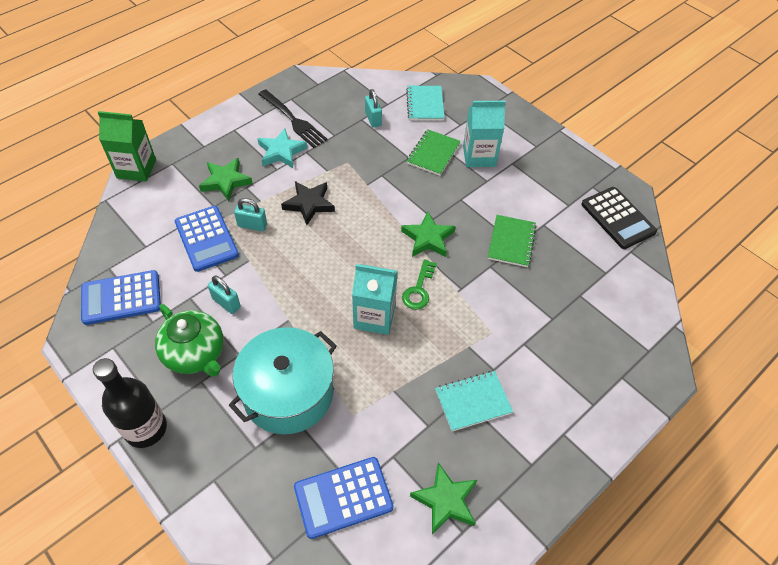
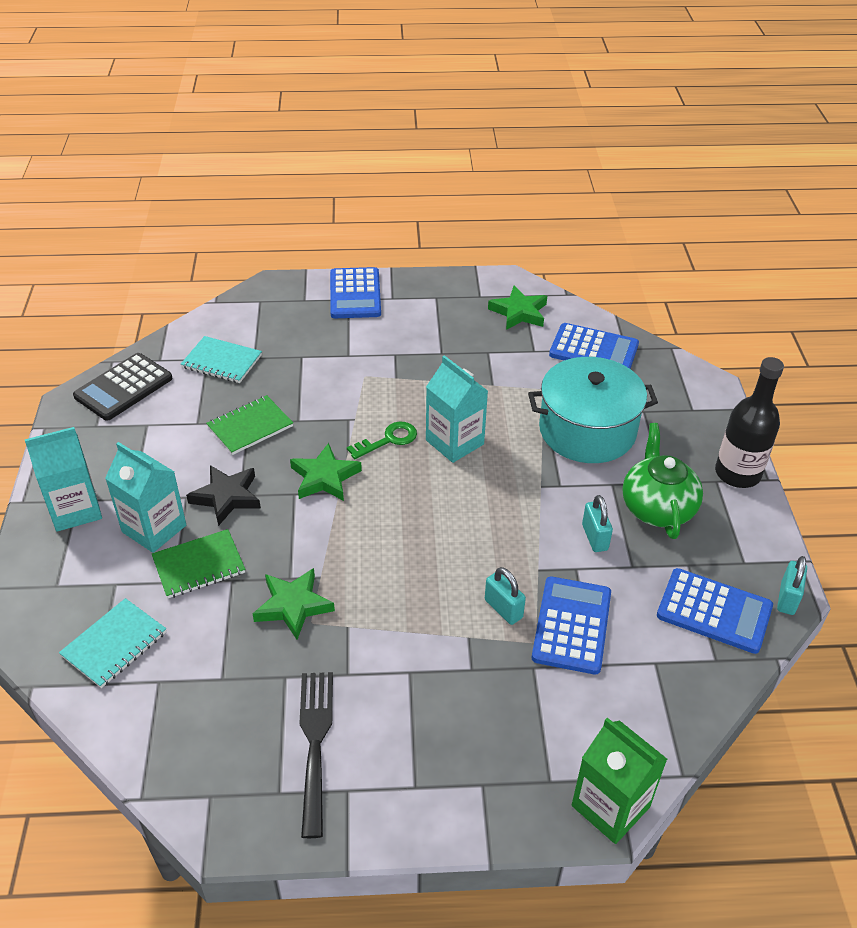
camera: 140 degrees left, 10 degrees down
(226, 181) = (492, 695): green star -> green star (293, 606)
(281, 152) = (381, 695): turquoise star -> none
(309, 204) = (412, 594): black star -> black star (226, 497)
(373, 119) = (208, 667): turquoise padlock -> turquoise padlock (787, 598)
(473, 402) = (436, 346): turquoise notebook -> turquoise notebook (222, 361)
(529, 141) = (75, 510): none -> turquoise carton
(595, 415) = (355, 294): none -> blue calculator
(618, 218) = (123, 387): black calculator -> black calculator turned 150 degrees counterclockwise

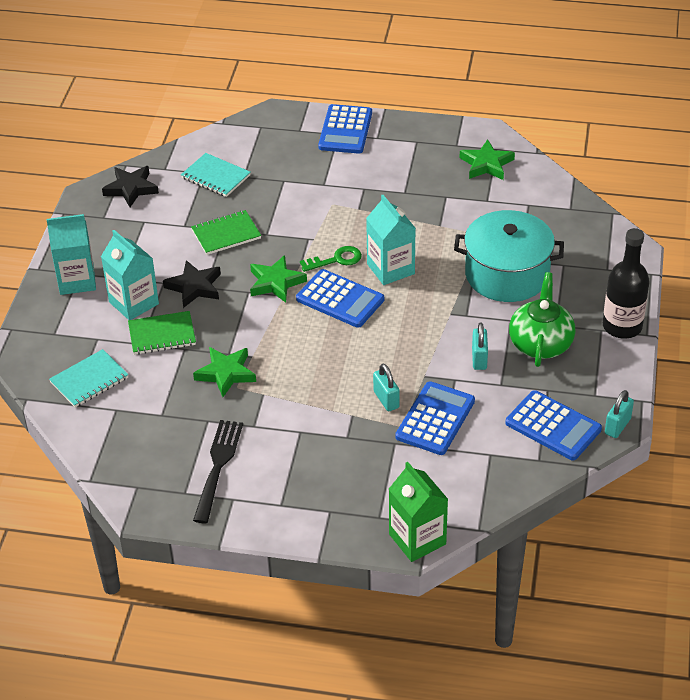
camera: 15 degrees right, 0 degrees up
(123, 387) = (131, 189): black calculator -> black star
(593, 350) = (541, 206): blue calculator -> blue calculator (340, 299)

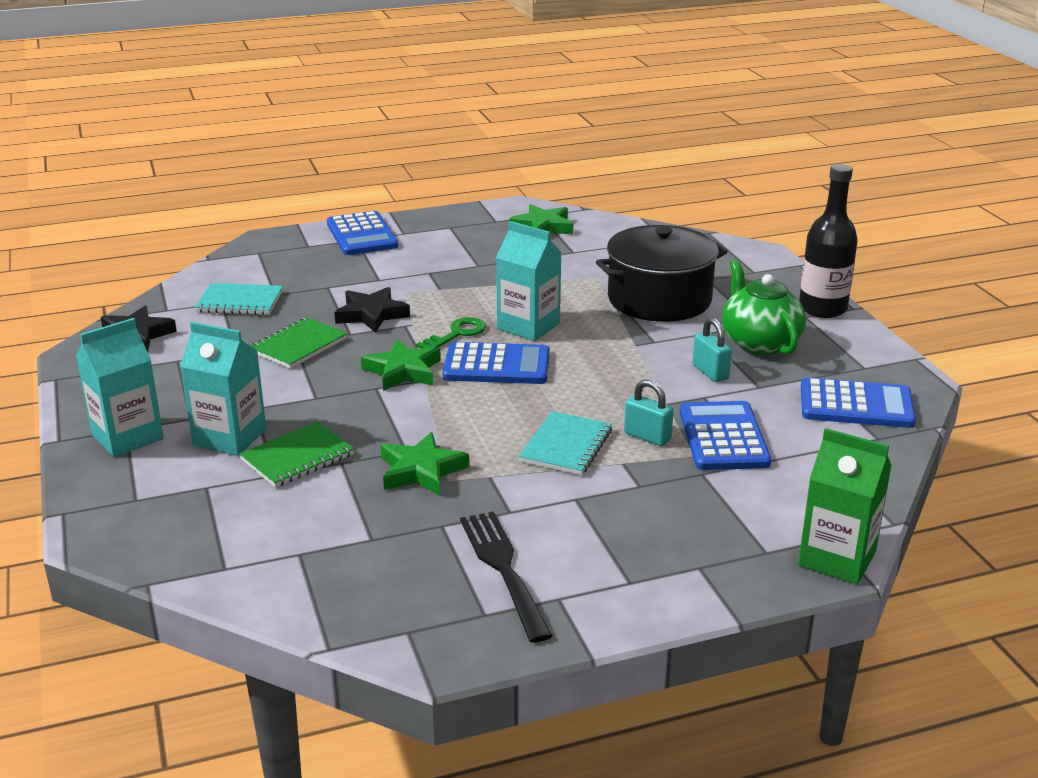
camera: 30 degrees left, 15 degrees down
(89, 380) = (231, 533): turquoise notebook -> turquoise notebook (566, 446)
(194, 287) = (301, 401): black star -> black star (371, 314)
(507, 274) = (659, 299): turquoise pot -> black pot
(617, 426) = (919, 385): turquoise padlock -> none

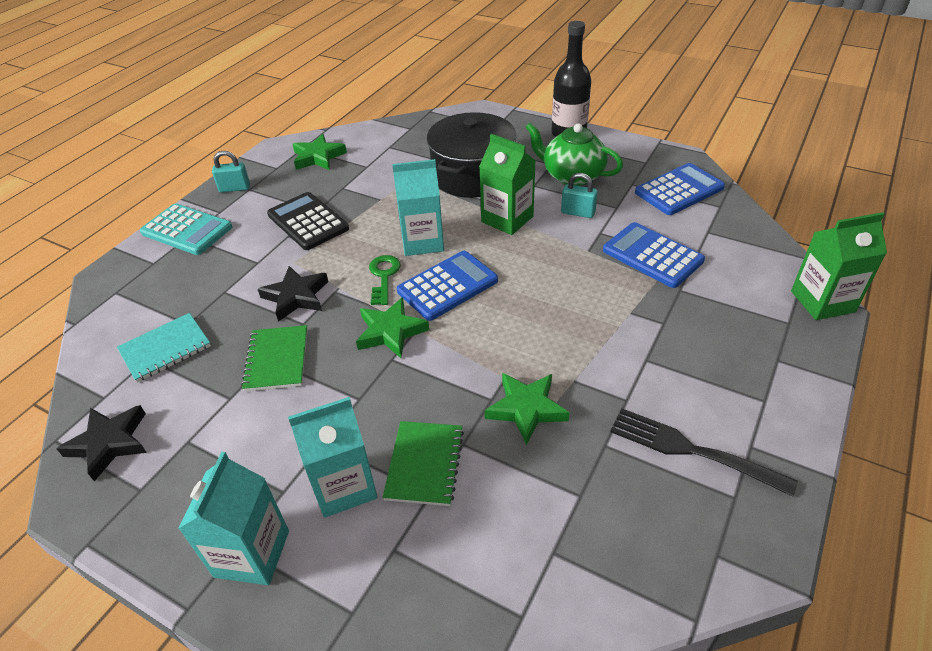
camera: 40 degrees left, 15 degrees up
(362, 235) = (187, 230): blue calculator -> turquoise calculator
(458, 270) = (308, 222): none -> black calculator
(566, 446) = (582, 322): turquoise notebook -> none
(632, 345) = (507, 219): none -> green carton
(647, 437) = (614, 283): turquoise padlock -> turquoise padlock (235, 188)

